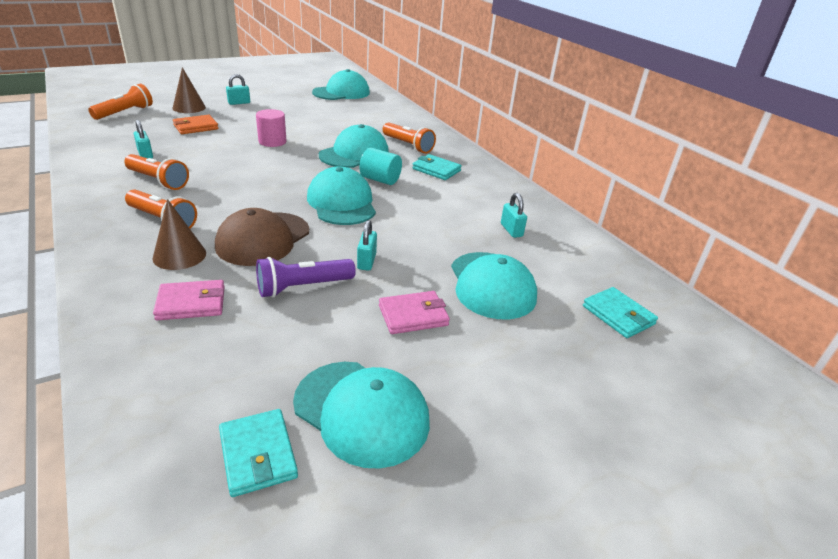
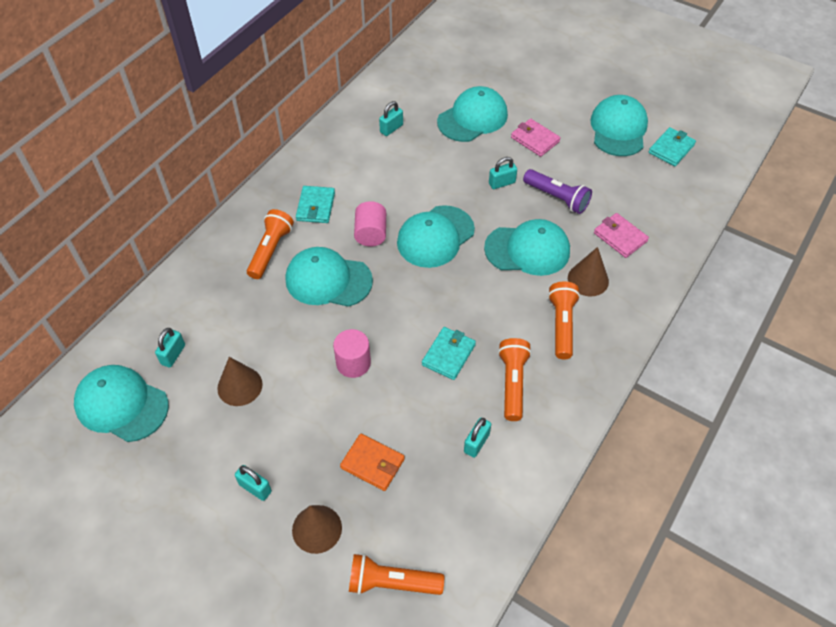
camera: 115 degrees left, 20 degrees up
(263, 239) = (527, 250): brown cap -> turquoise cap
(309, 114) = (240, 386): none -> brown cone
(357, 107) = (173, 354): none -> turquoise padlock
(380, 180) = (371, 234): turquoise cylinder -> pink cylinder
(618, 315) = (454, 62): turquoise wallet -> turquoise wallet (448, 355)

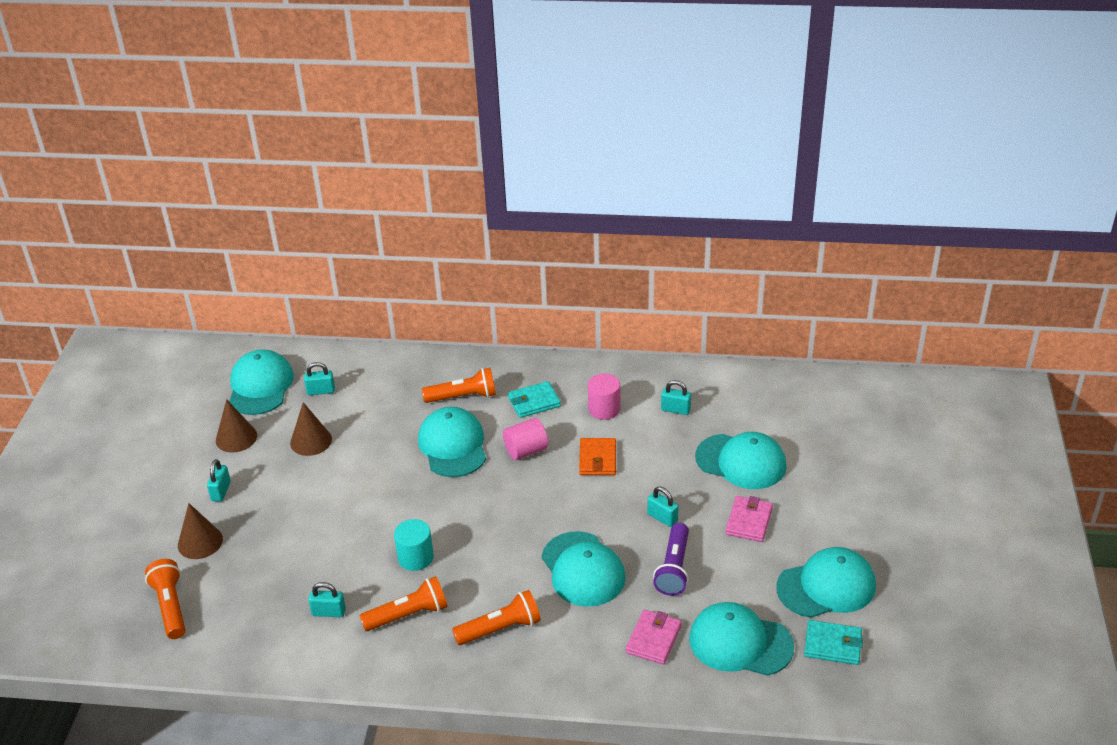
camera: 65 degrees right, 15 degrees down
(353, 363) = (371, 498): pink cylinder -> pink cylinder (604, 409)
(372, 463) = (275, 551): orange wallet -> orange wallet (597, 459)
(435, 237) = (553, 495): turquoise cap -> turquoise cap (740, 643)
(448, 355) = (415, 557): turquoise wallet -> turquoise cylinder
(588, 279) = (574, 630): brown cone -> brown cone (236, 438)

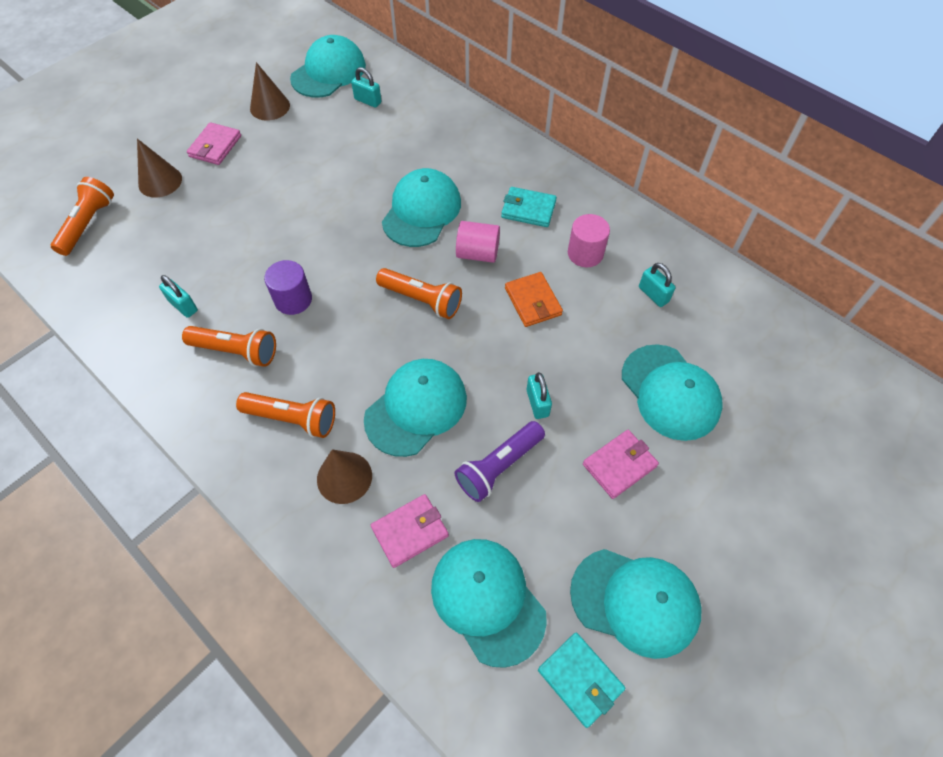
camera: 35 degrees right, 20 degrees up
(221, 491) = (215, 146): turquoise padlock -> pink wallet
(311, 441) = (318, 141): brown cone -> brown cone (344, 477)
(415, 557) = (293, 299): turquoise cylinder -> purple cylinder
(463, 397) = (473, 169): orange flashlight -> orange flashlight (421, 300)
(583, 569) = (416, 408): turquoise cap -> turquoise cap turned 150 degrees counterclockwise
(597, 459) = (533, 301): orange wallet -> orange wallet turned 60 degrees counterclockwise

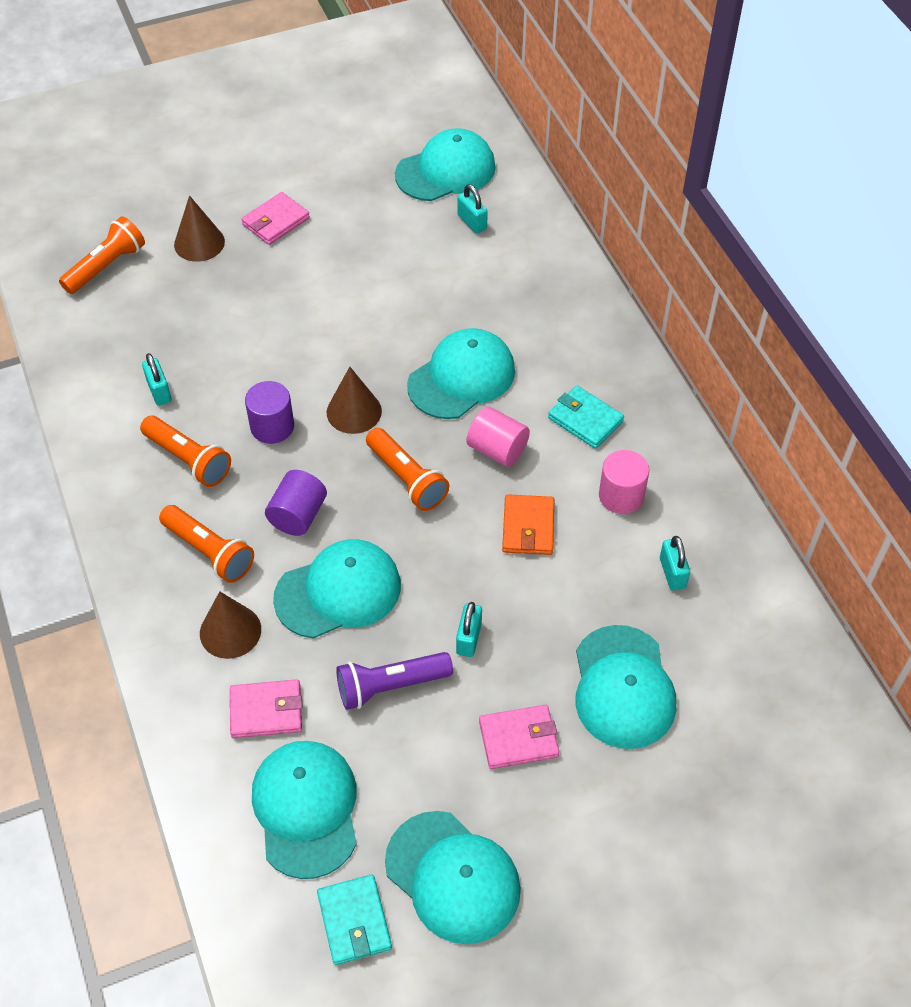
camera: 25 degrees right, 5 degrees down
(270, 107) = (357, 193): brown cone -> brown cone (354, 411)
(351, 361) = (298, 515): none -> purple cylinder

